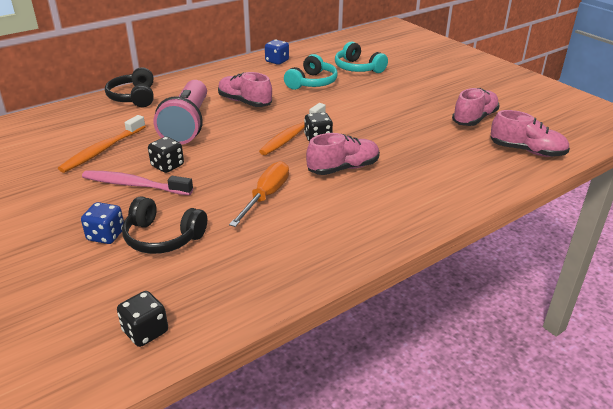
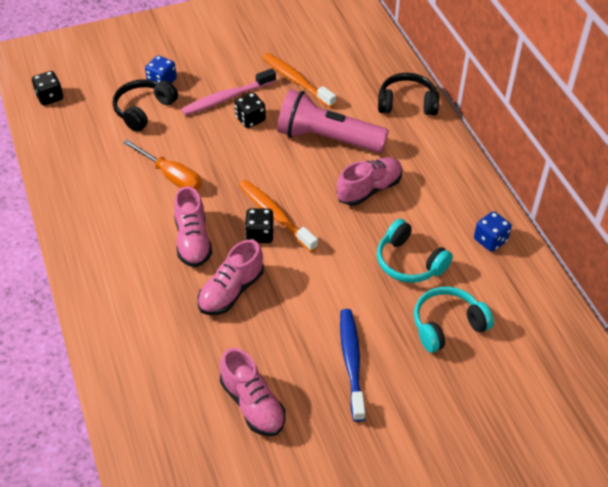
camera: 105 degrees right, 15 degrees up
(134, 185) = (227, 98): pink toothbrush -> pink toothbrush turned 150 degrees counterclockwise
(411, 92) = (351, 362): none -> blue toothbrush
(527, 151) = (155, 423): pink shoe -> pink shoe (231, 291)

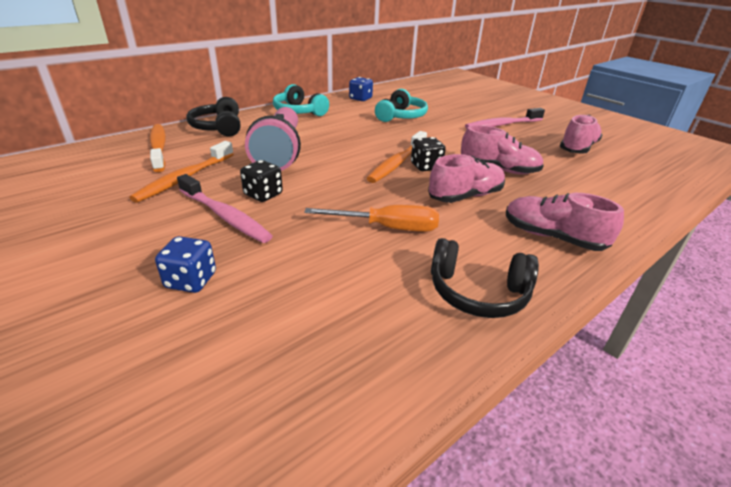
camera: 110 degrees left, 15 degrees down
(50, 97) = (258, 438): black dice -> none
(143, 110) = (267, 282): black headphones -> black headphones (477, 292)
(171, 176) = (387, 228): orange screwdriver -> orange screwdriver turned 75 degrees clockwise
(351, 362) = (502, 125): blue toothbrush -> pink toothbrush
(364, 66) = (159, 148): none -> orange toothbrush
(369, 189) = (337, 132): pink shoe -> pink shoe (552, 237)
(447, 325) = (441, 105): turquoise headphones -> turquoise headphones (299, 112)

